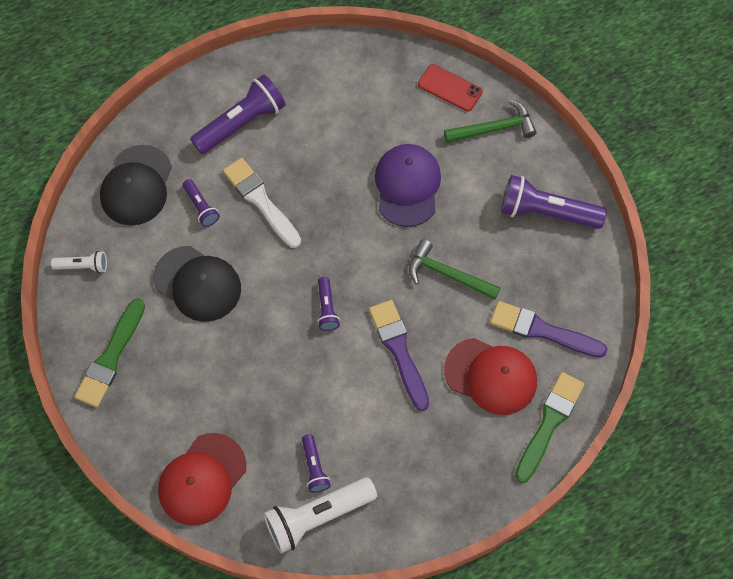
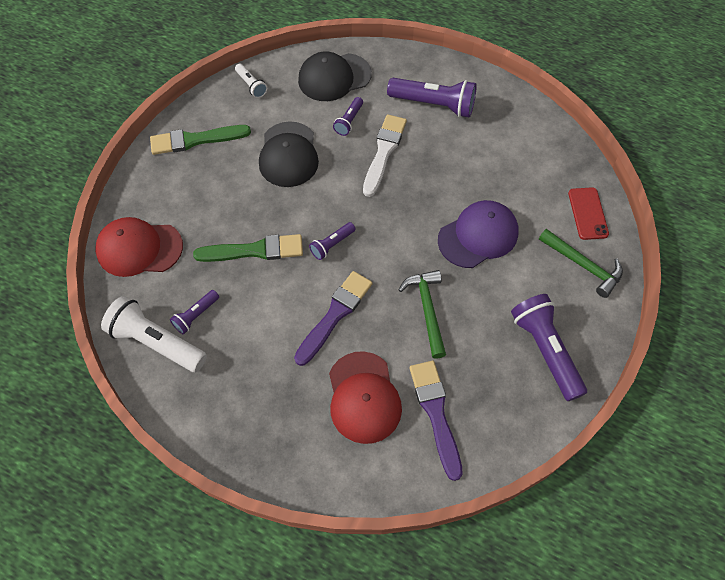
camera: 55 degrees right, 5 degrees down
(549, 423) = (355, 472): green brush -> green brush (254, 250)

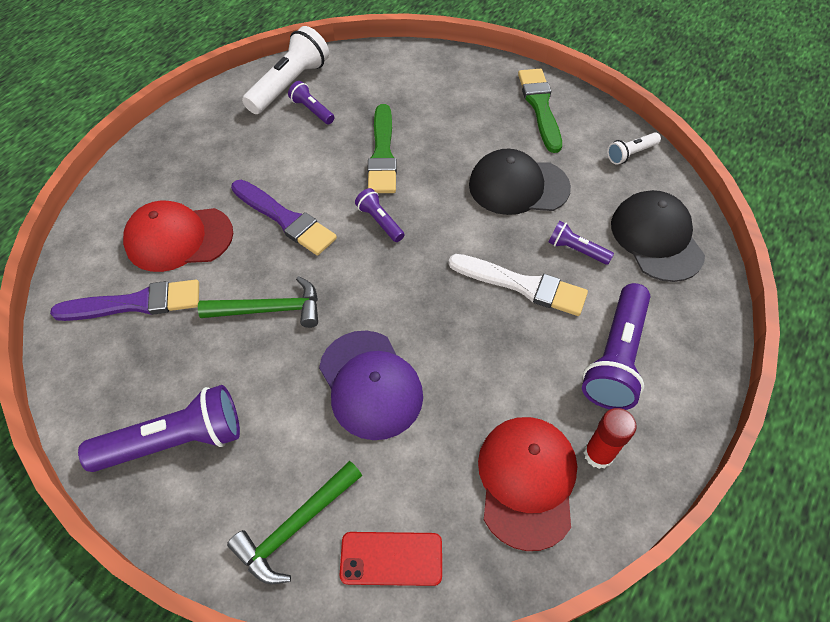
camera: 95 degrees right, 5 degrees down
(139, 248) = (398, 70): red cap -> red cap (527, 481)
(501, 116) = (598, 454): none -> red glue stick

